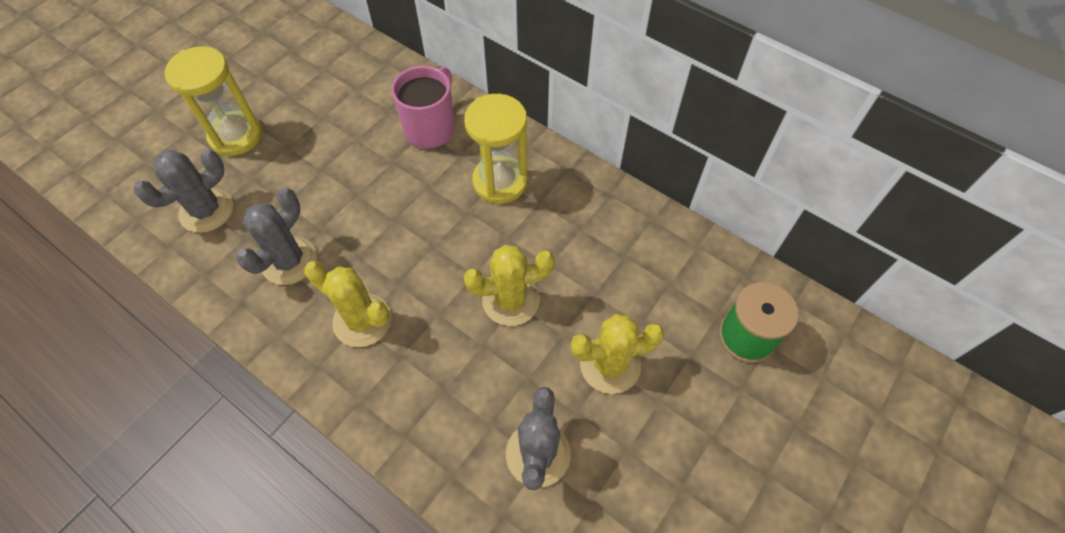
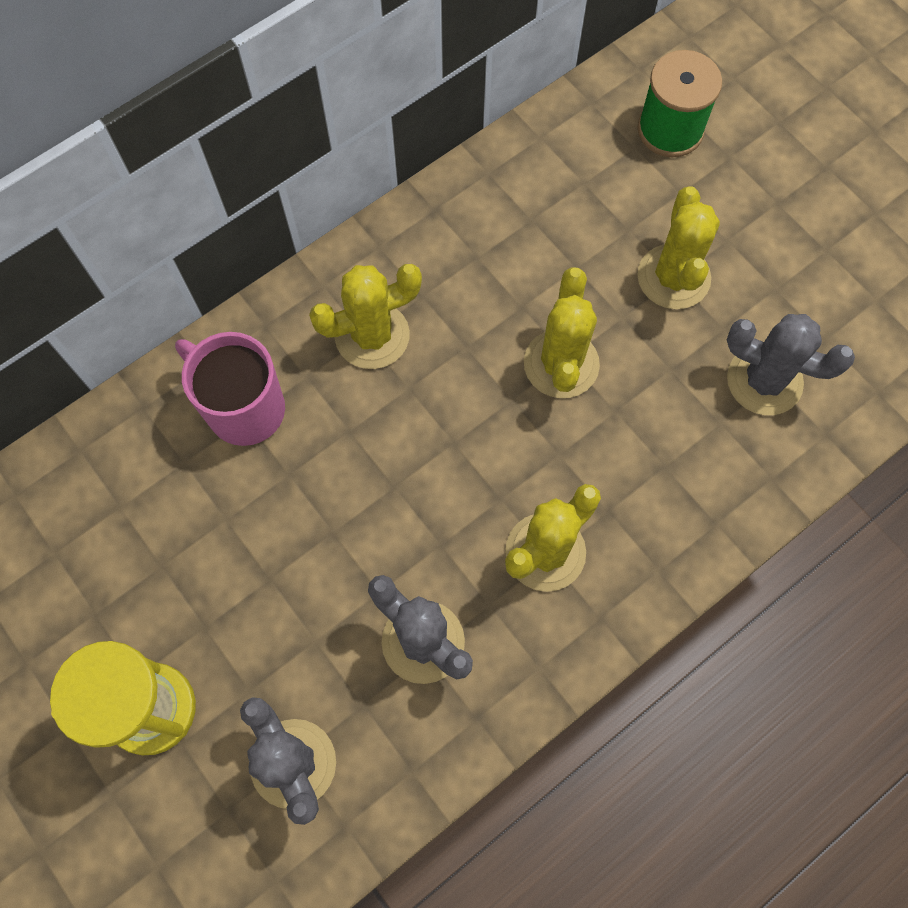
camera: 75 degrees left, 10 degrees up
(500, 182) = (372, 335): yellow hourglass -> yellow cactus

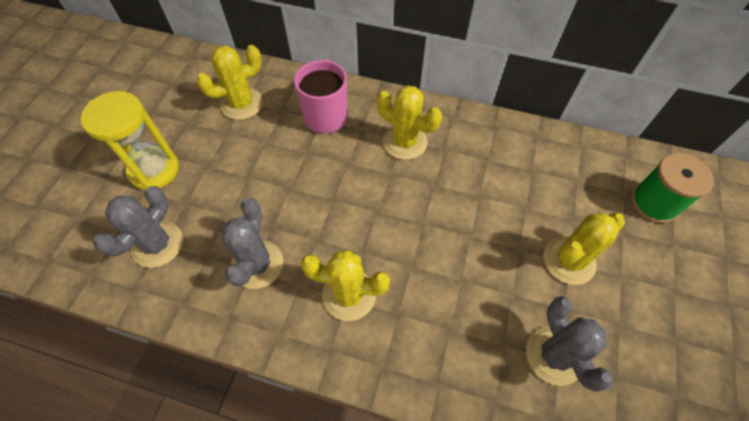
camera: 55 degrees right, 10 degrees down
(561, 364) = (464, 235): yellow cactus -> yellow cactus (242, 104)

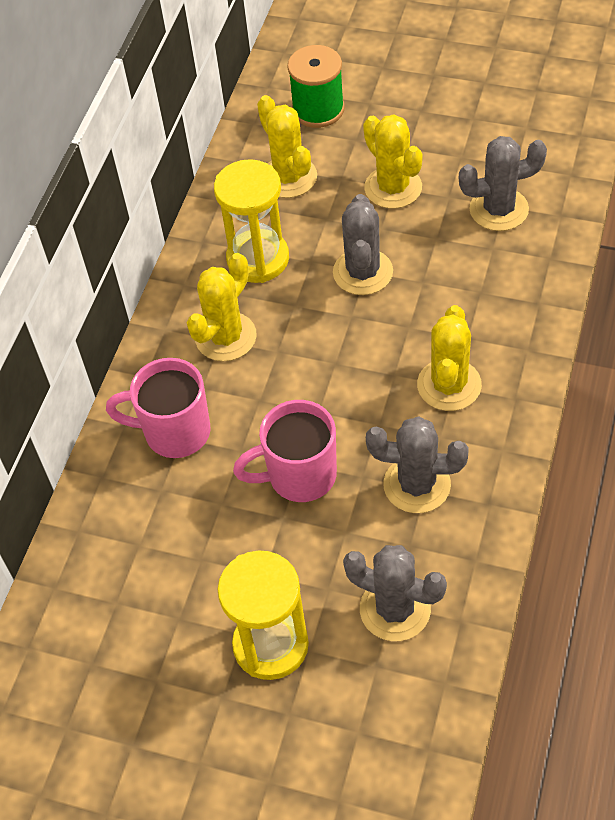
camera: 85 degrees left, 5 degrees down
(242, 104) = (144, 547): yellow cactus -> yellow cactus (288, 177)
(279, 187) = (299, 476): none -> pink mug
(469, 233) = (363, 272): none -> grey cactus
(479, 160) = (258, 259): none -> yellow hourglass

